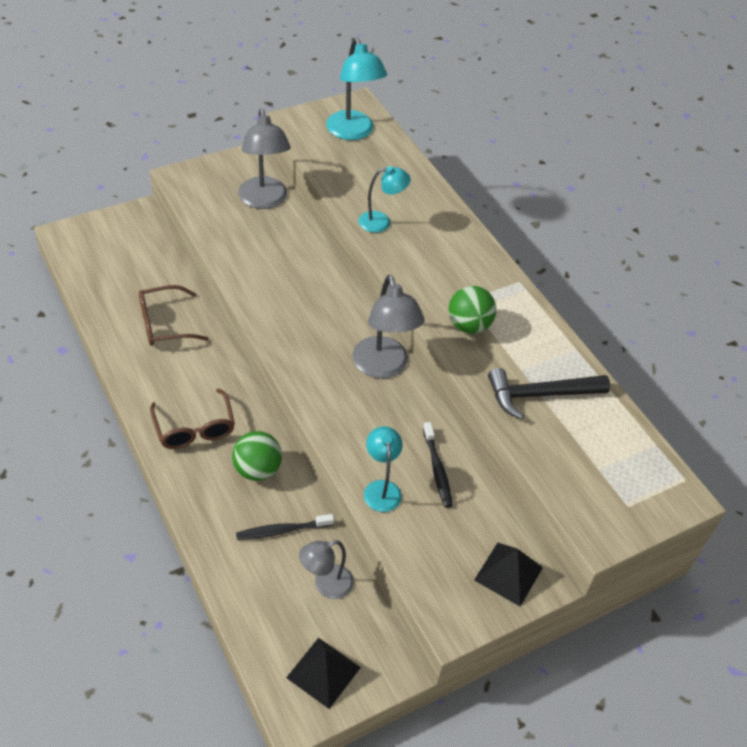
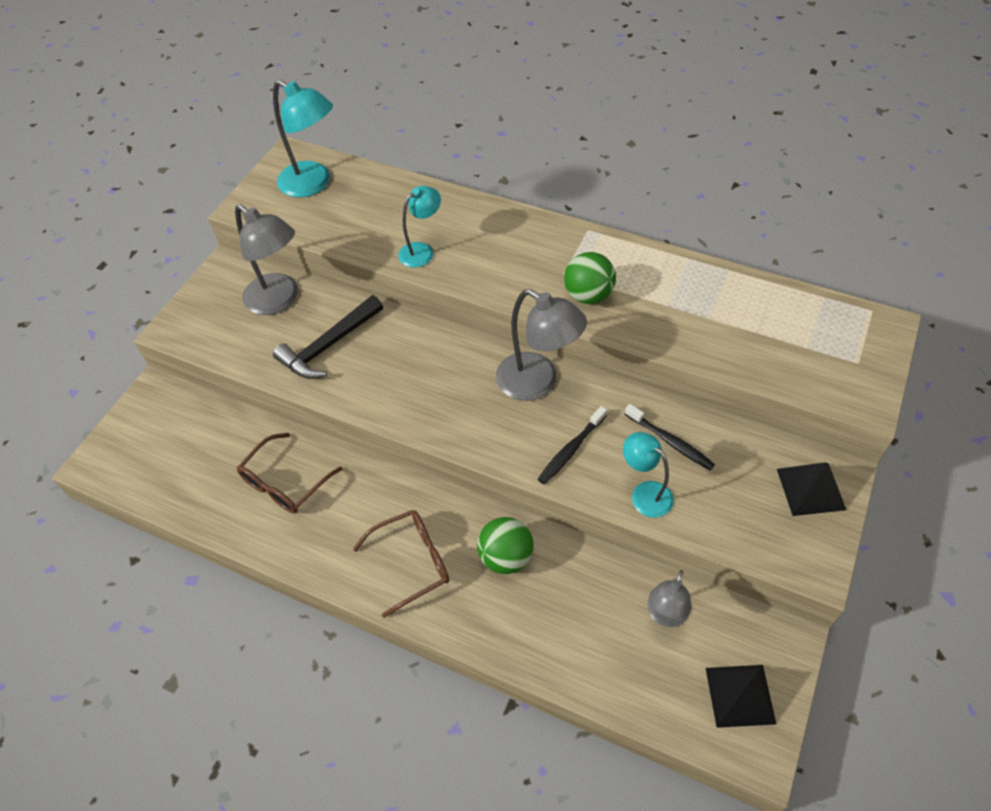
camera: 30 degrees left, 5 degrees up
(194, 428) = (412, 562): brown glasses -> brown glasses turned 60 degrees counterclockwise
(282, 530) = (582, 596): black toothbrush -> black toothbrush (571, 450)
(539, 395) = (702, 317): black hammer -> black hammer (328, 346)

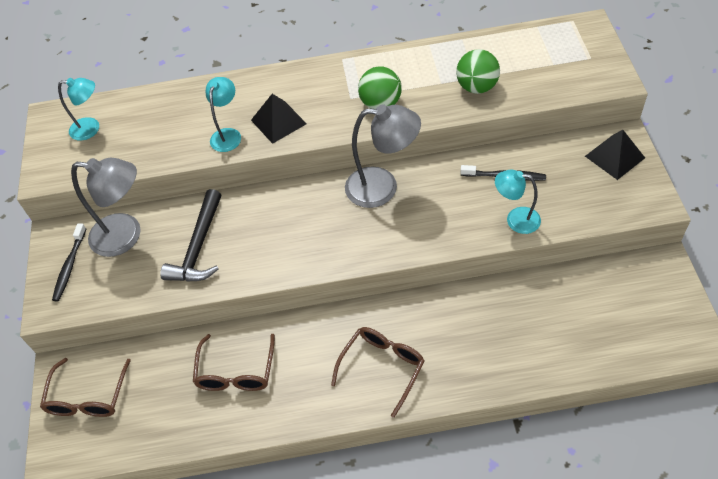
camera: 30 degrees left, 0 degrees up
(155, 429) = (88, 397): none -> brown glasses
(313, 184) = (91, 128): turquoise lamp -> turquoise lamp, size x0.61
(506, 557) = (446, 322): green ball -> green ball (477, 87)
(571, 450) = (443, 219): black toothbrush -> black toothbrush (70, 266)
(665, 615) = (580, 295): grey lamp -> none
(740, 695) = (662, 315): black pyramid -> black pyramid (278, 122)

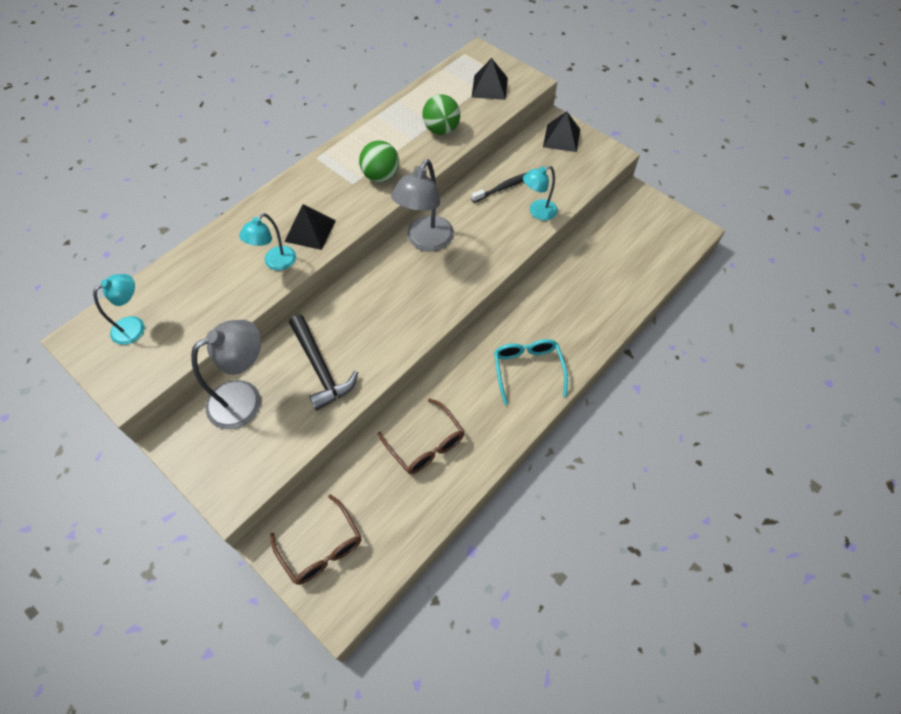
camera: 45 degrees left, 5 degrees up
(70, 266) = (216, 455): black toothbrush -> none
(228, 134) = (275, 263): turquoise lamp -> turquoise lamp turned 120 degrees counterclockwise
(382, 367) = (527, 369): brown glasses -> turquoise glasses
(383, 187) = (425, 241): grey lamp -> grey lamp turned 150 degrees clockwise
(566, 66) = (489, 87): none -> black pyramid

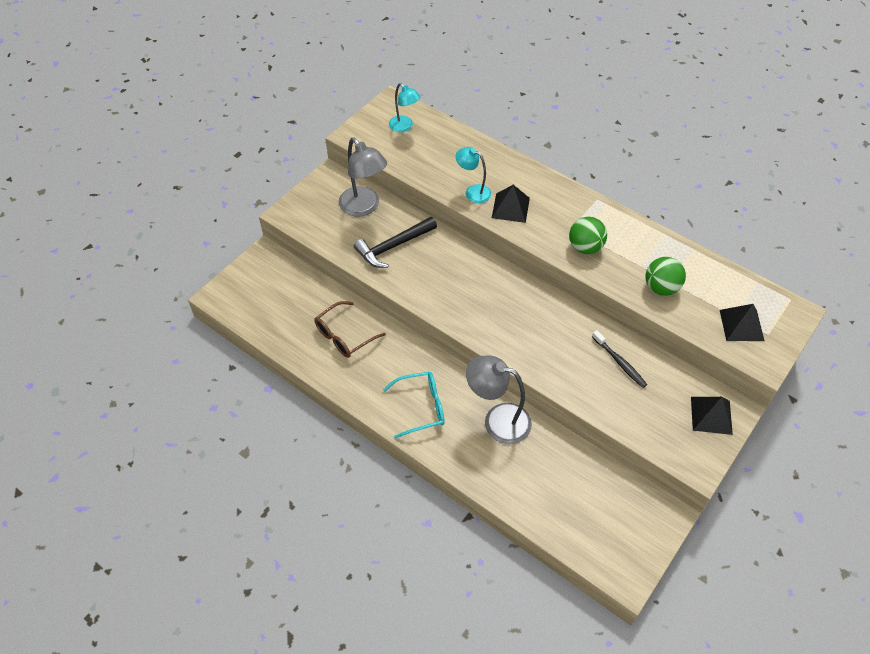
camera: 85 degrees right, 5 degrees down
(322, 548) = (262, 281): brown glasses -> none
(425, 241) = (535, 303): grey lamp -> grey lamp (497, 420)
(537, 212) = (592, 393): turquoise lamp -> none

